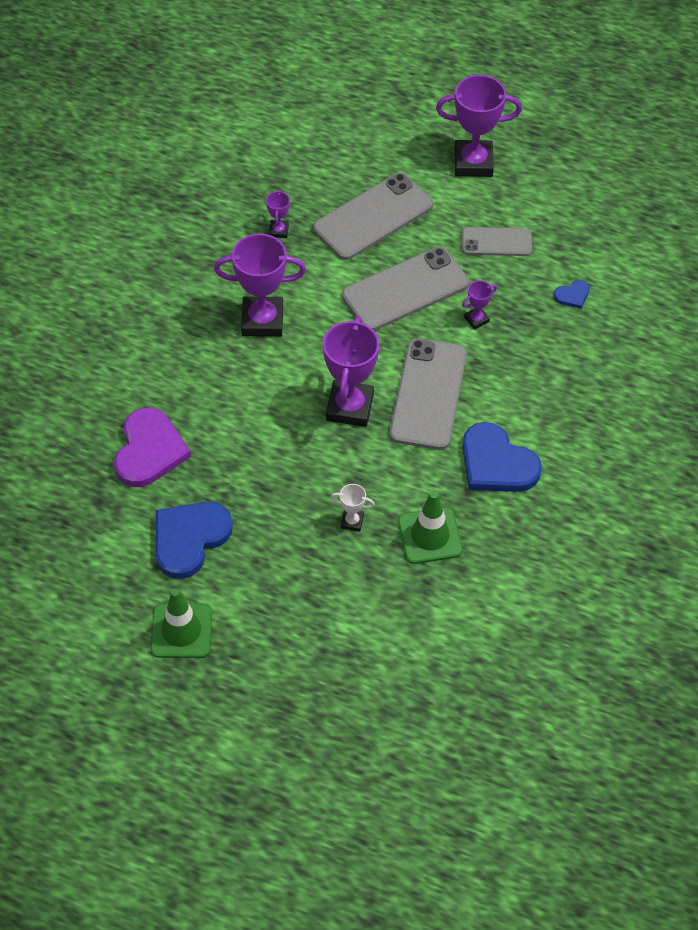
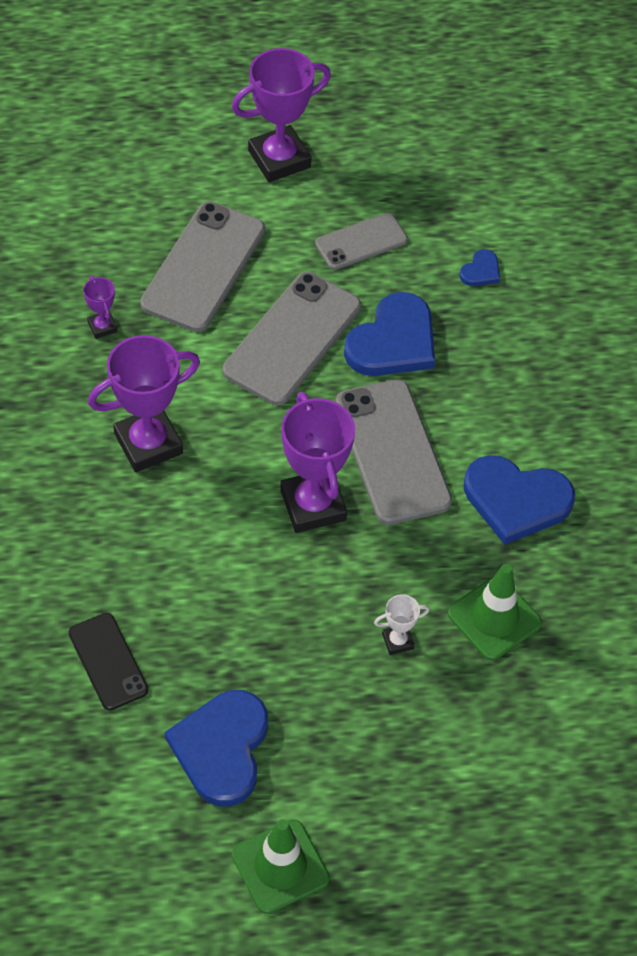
camera: 30 degrees left, 0 degrees up
(149, 451) = (108, 661): purple heart -> black phone
(476, 319) = (393, 341): purple trophy -> blue heart

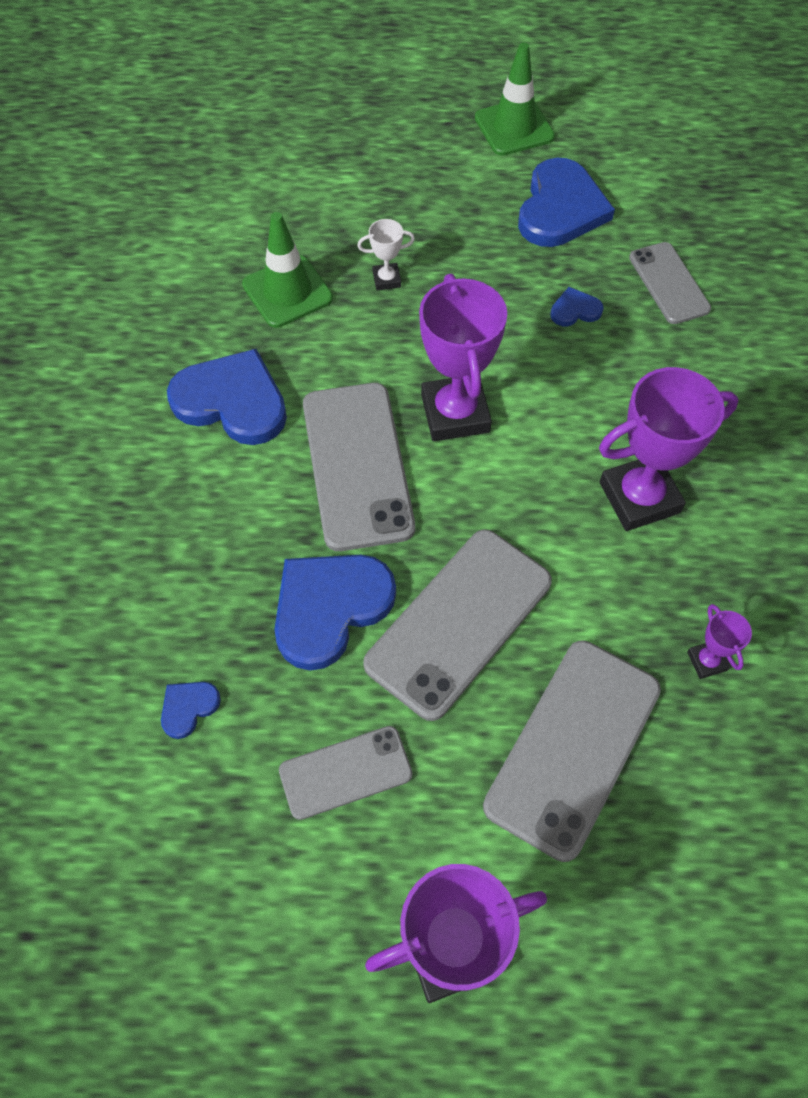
camera: 170 degrees left, 5 degrees up
(108, 661) = (669, 283): black phone -> grey phone
(205, 622) = (575, 310): none -> blue heart

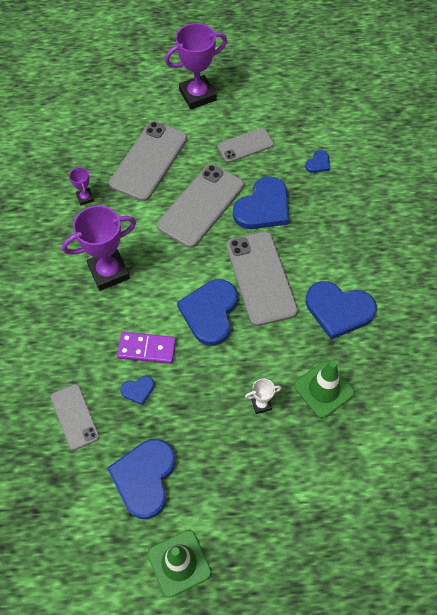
camera: 175 degrees right, 0 degrees up
(455, 413) = (210, 312): purple trophy -> blue heart
(563, 366) = (147, 349): none -> purple domino

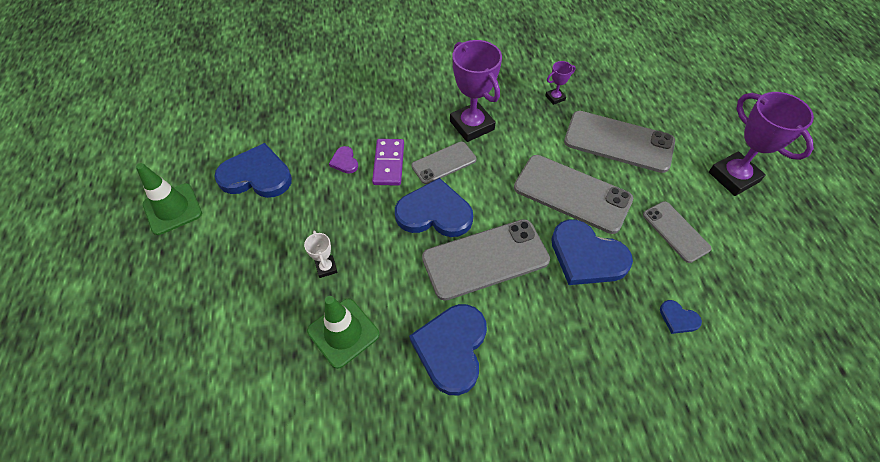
camera: 85 degrees right, 5 degrees down
(74, 416) = (319, 120): grey phone -> grey phone (444, 163)
(138, 390) = (344, 161): blue heart -> purple heart

